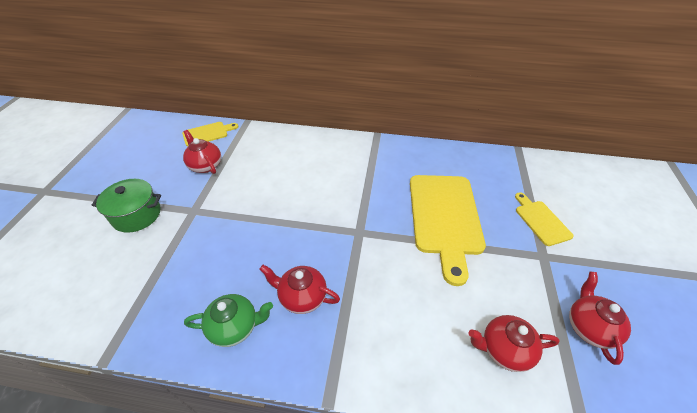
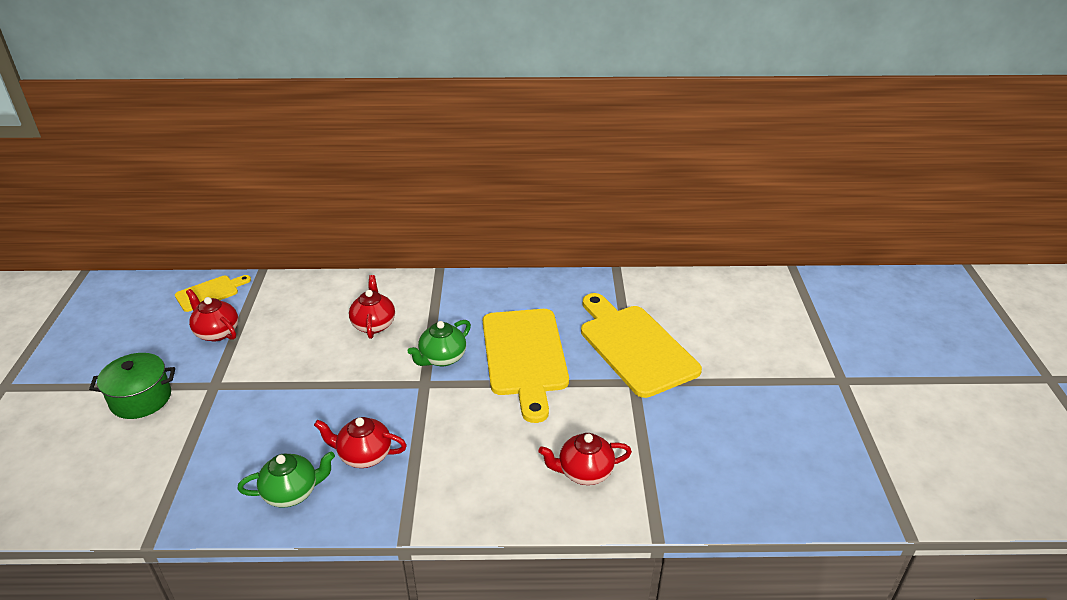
camera: 10 degrees left, 10 degrees down
(375, 210) = (442, 358): none -> green teapot
(541, 221) = (634, 346): yellow cutting board -> yellow cutting board, size x1.99
(589, 327) = (673, 441): red teapot -> red teapot (374, 324)

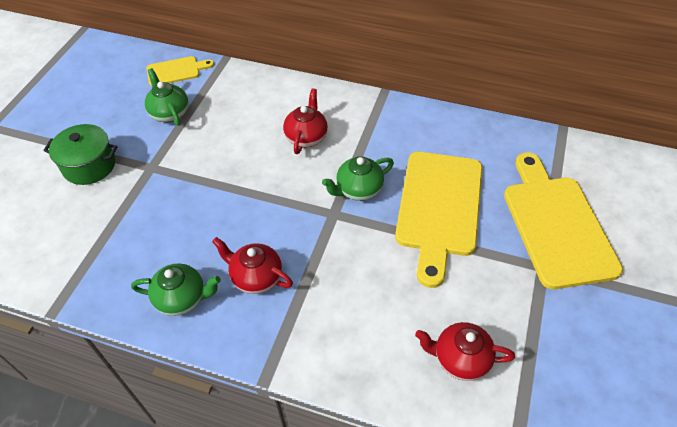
camera: 20 degrees right, 15 degrees up
(217, 332) = (169, 113): red teapot -> green teapot

